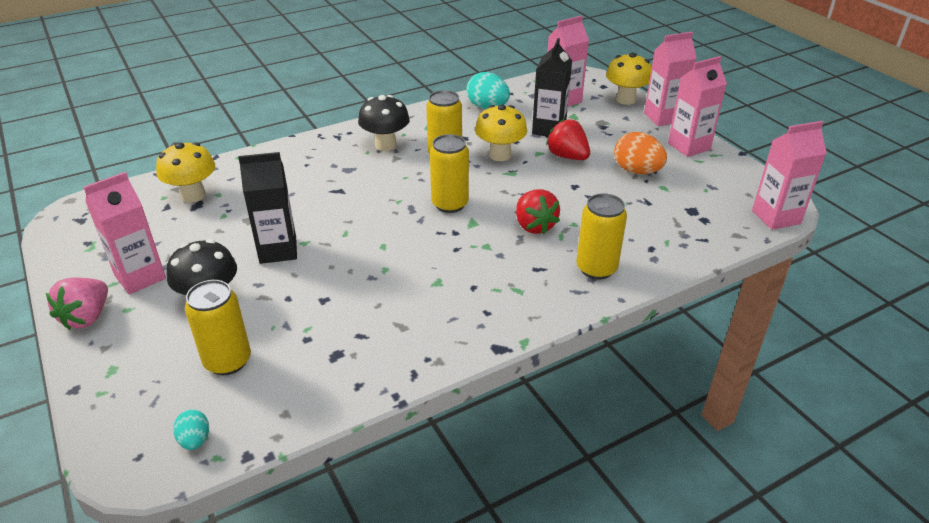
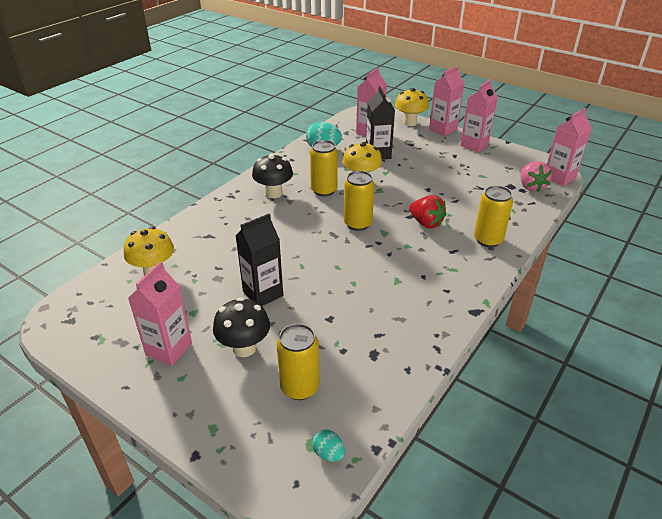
camera: 25 degrees left, 0 degrees up
(87, 317) = (152, 396): pink strawberry -> pink strawberry (531, 187)
(567, 156) = (406, 170): red strawberry -> none
(637, 171) = (457, 169): orange egg -> none

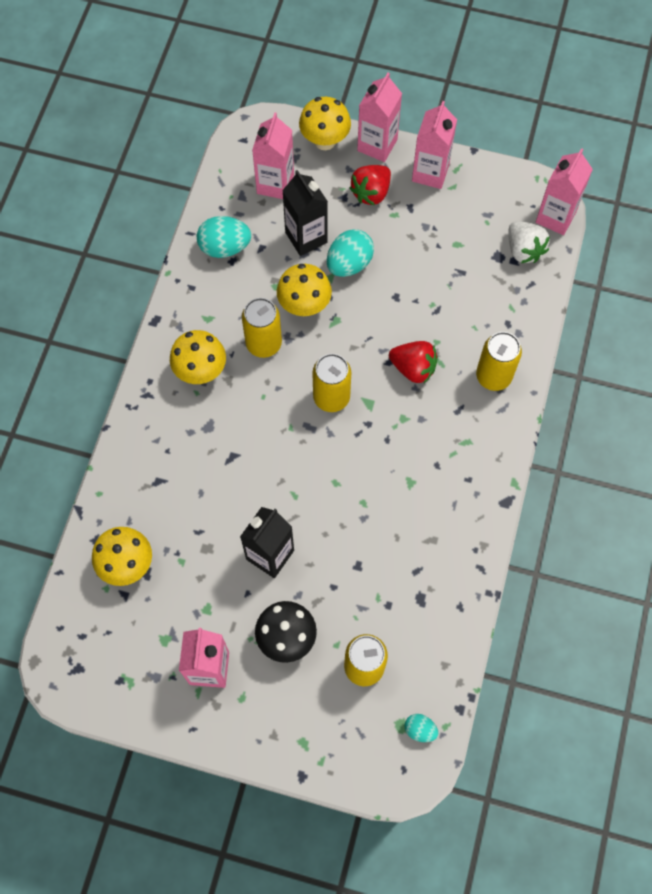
camera: 20 degrees left, 30 degrees up
(274, 193) = (201, 371): black mushroom -> yellow mushroom
(401, 169) = (349, 264): none -> turquoise egg
(430, 145) = (371, 193): none -> red strawberry
(531, 187) = (523, 250): pink strawberry -> white strawberry

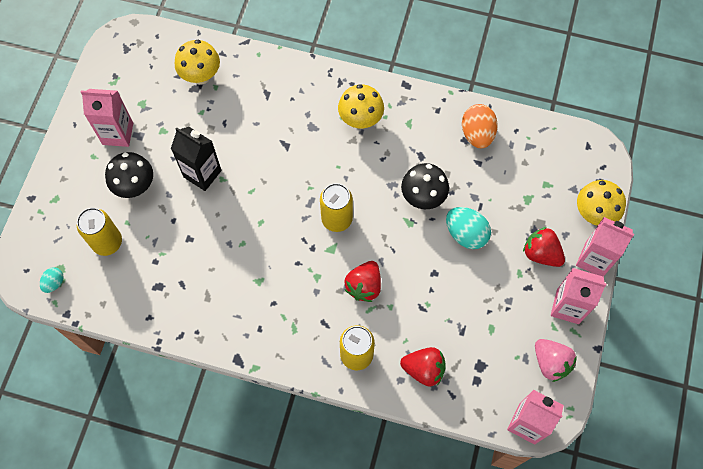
camera: 90 degrees right, 0 degrees up
(225, 247) = (477, 134): turquoise egg -> orange egg
(263, 343) = (386, 166): yellow can -> none
(275, 184) = (544, 173): pink carton -> none
(304, 306) = (423, 197): yellow mushroom -> black mushroom
(306, 237) = (490, 198): black carton -> none
(491, 192) = (550, 362): none -> pink strawberry
(505, 310) = (423, 369): none -> red strawberry
(523, 250) = (488, 390): white strawberry -> none

